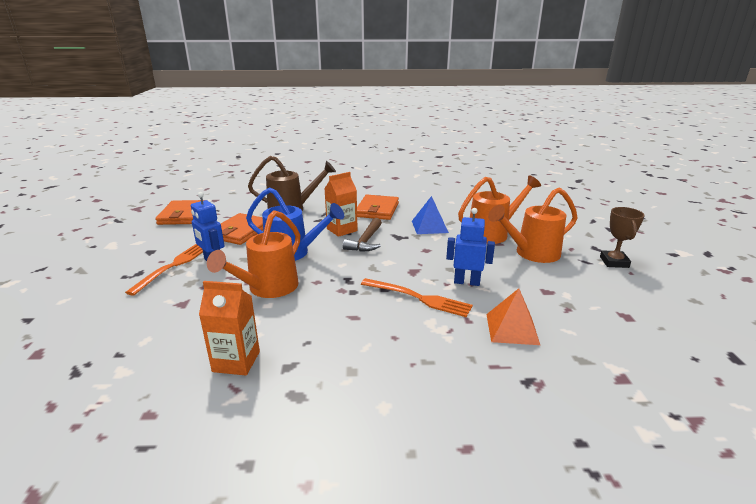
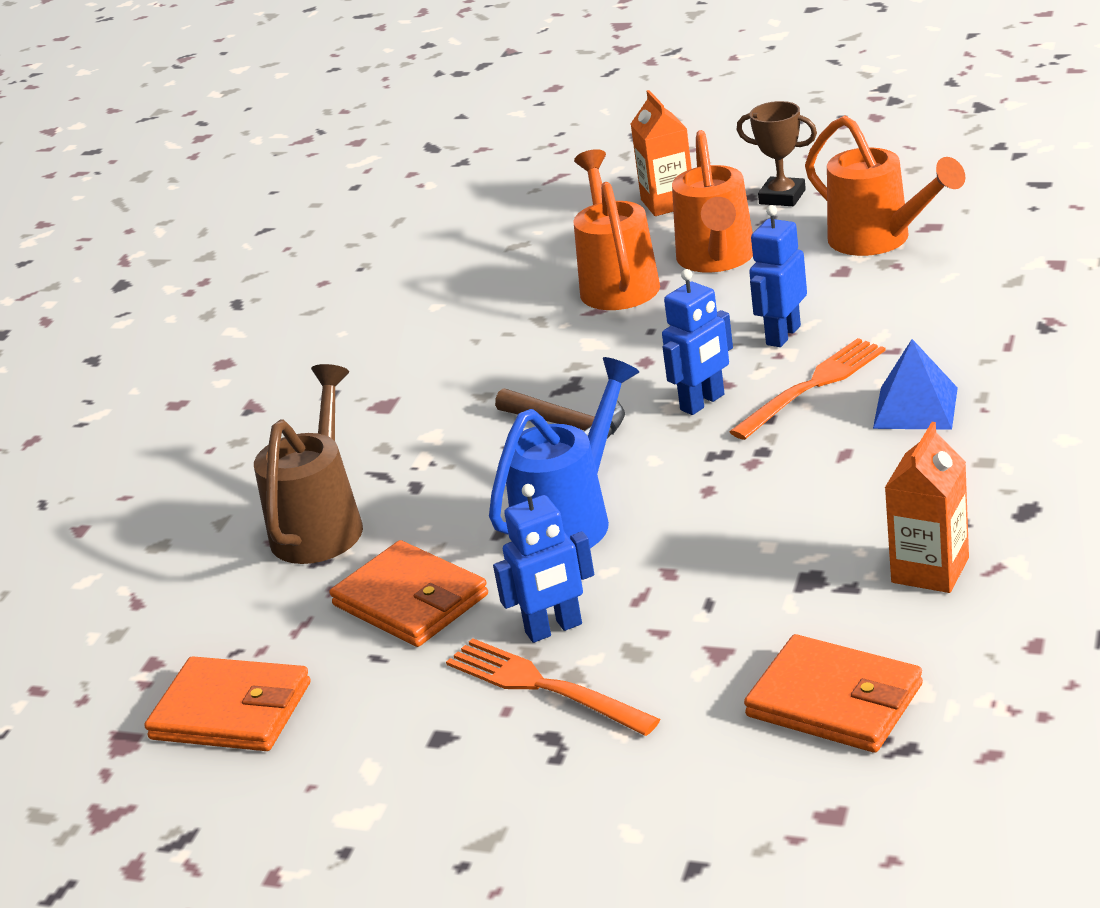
camera: 65 degrees left, 5 degrees up
(268, 288) = (708, 547): orange watering can -> orange watering can (878, 240)
(342, 230) = (492, 454): orange carton -> orange carton (668, 203)
(377, 210) = (414, 402): orange wallet -> orange wallet (835, 700)
(393, 269) = (703, 403): none -> blue robot
(429, 226) = (544, 346): blue pyramid -> blue pyramid (915, 407)
(512, 329) = (929, 318): orange pyramid -> none

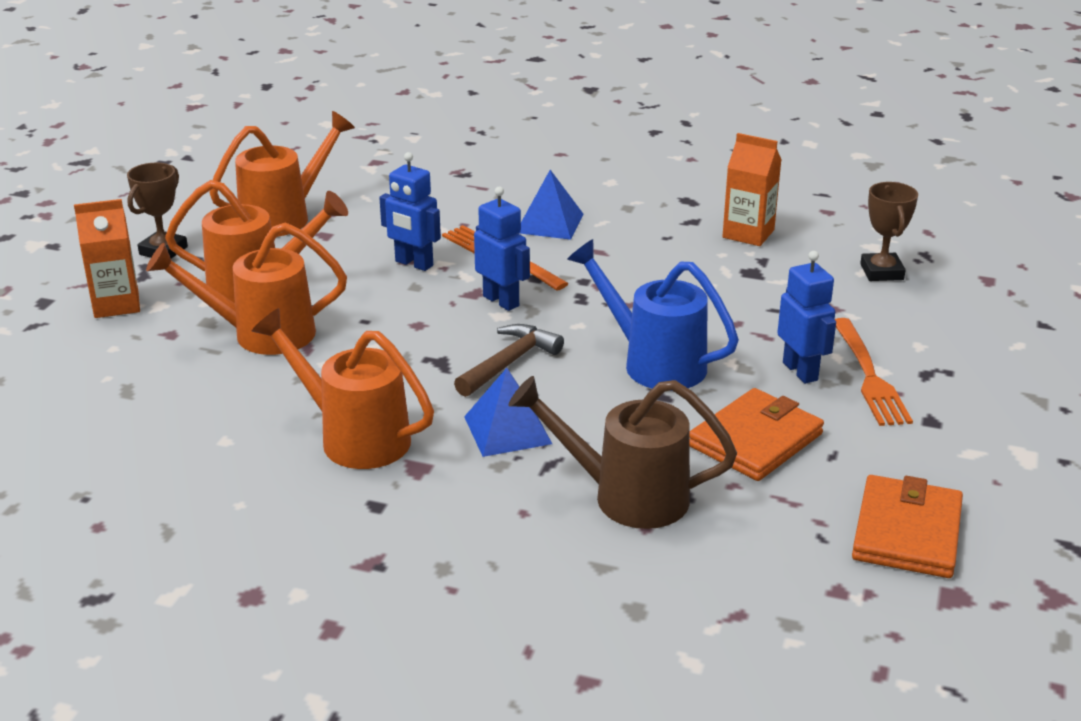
camera: 95 degrees left, 0 degrees up
(434, 365) = (355, 438): none -> orange watering can
(441, 443) = (507, 430): none -> blue pyramid
(542, 686) = (870, 376): orange fork -> orange fork turned 45 degrees counterclockwise
(835, 700) = (881, 272): orange wallet -> brown trophy

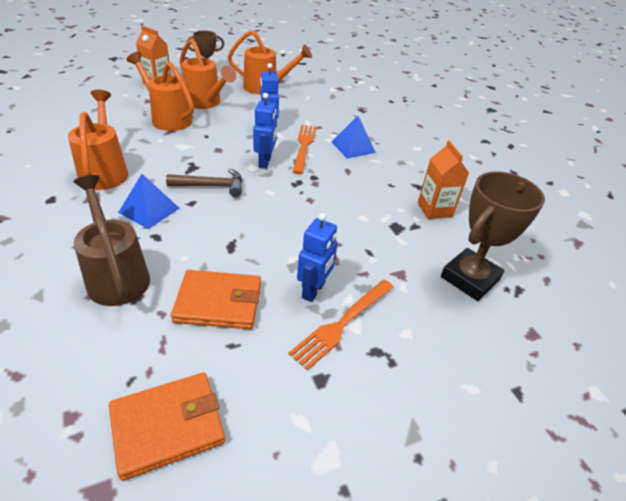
camera: 45 degrees right, 10 degrees up
(654, 363) = (261, 231): blue watering can -> none
(881, 272) = (470, 278): brown trophy -> brown trophy, size x1.63

